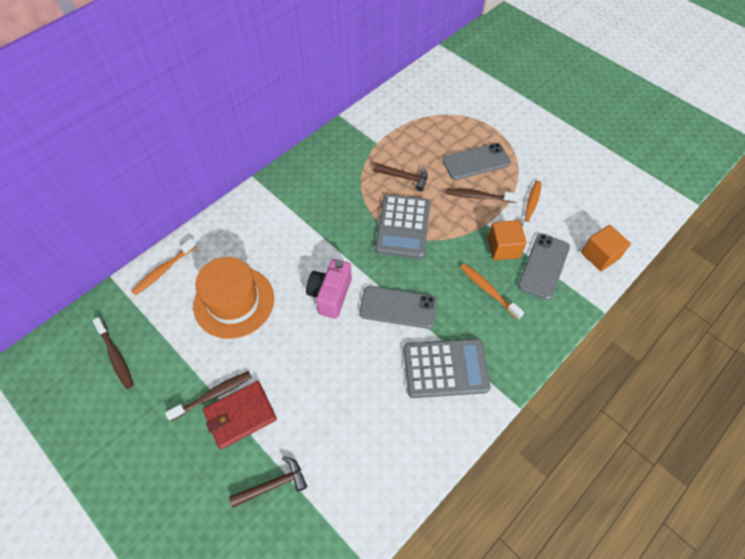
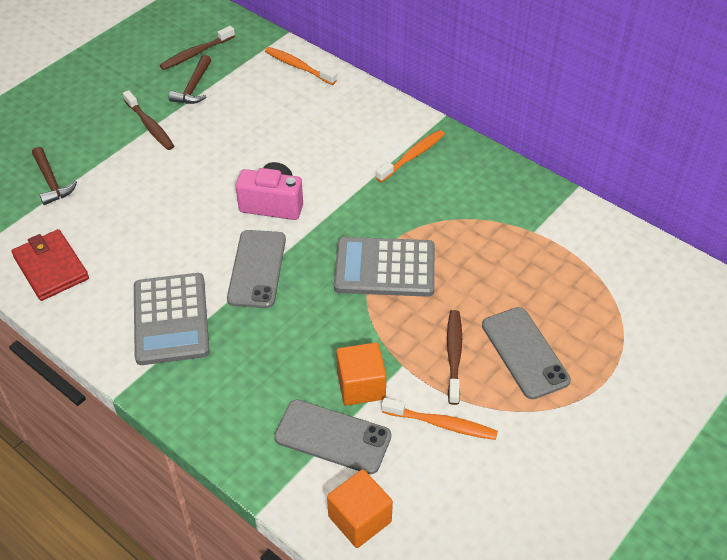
camera: 85 degrees right, 10 degrees down
(234, 302) = (260, 125): orange hat -> none
(240, 415) = (126, 148): red wallet -> red wallet (51, 267)
(404, 177) = (473, 265): brown hammer -> brown hammer (193, 87)
(488, 290) = (287, 366): orange toothbrush -> orange toothbrush (412, 156)

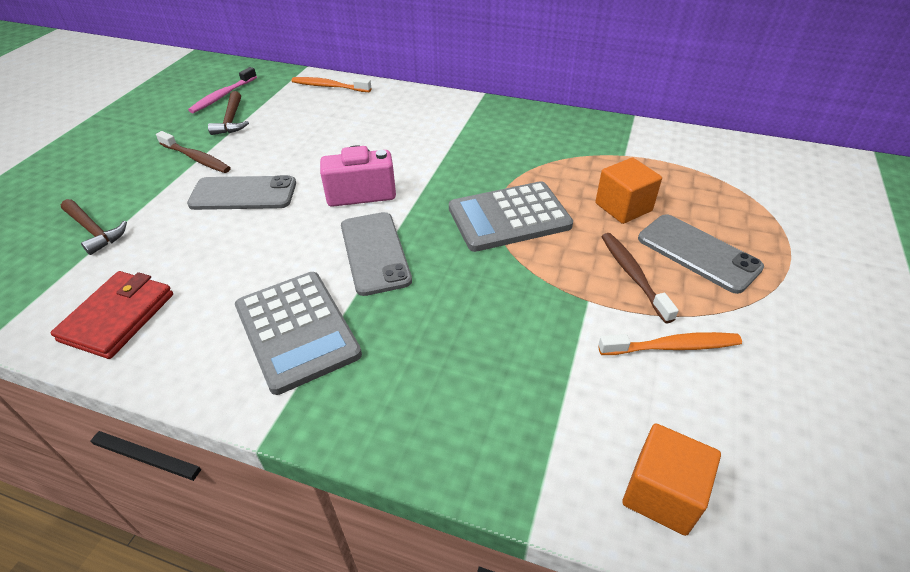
camera: 20 degrees left, 5 degrees down
(51, 267) = (118, 317): red wallet -> red wallet turned 75 degrees clockwise
(196, 53) = (223, 96): brown toothbrush -> pink toothbrush
(332, 437) = (563, 402): grey phone -> grey phone (243, 194)
(361, 385) = (559, 334): orange cube -> orange cube (623, 207)
(412, 156) = (475, 126): orange toothbrush -> none

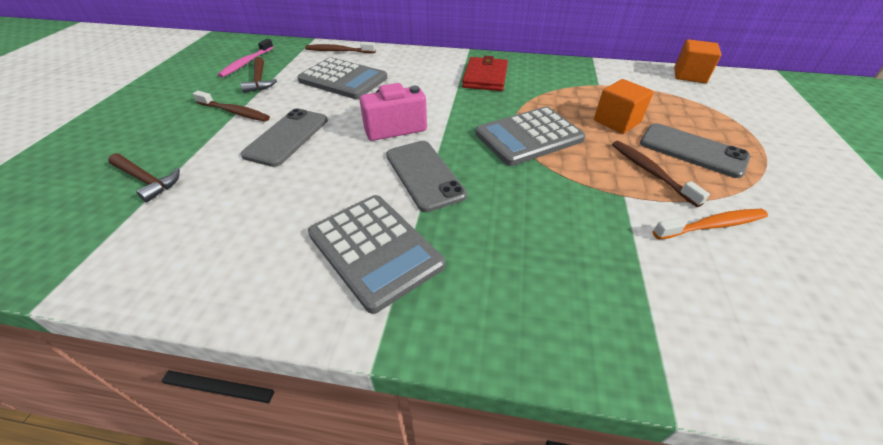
camera: 10 degrees left, 0 degrees up
(118, 317) = (188, 257): red wallet -> red wallet (485, 77)
(243, 194) = (287, 137): grey phone -> grey phone turned 60 degrees counterclockwise
(323, 126) = (343, 79): none -> grey calculator
(329, 86) = (338, 51): orange toothbrush -> brown toothbrush
(662, 493) = (773, 357): orange cube -> orange cube (689, 75)

